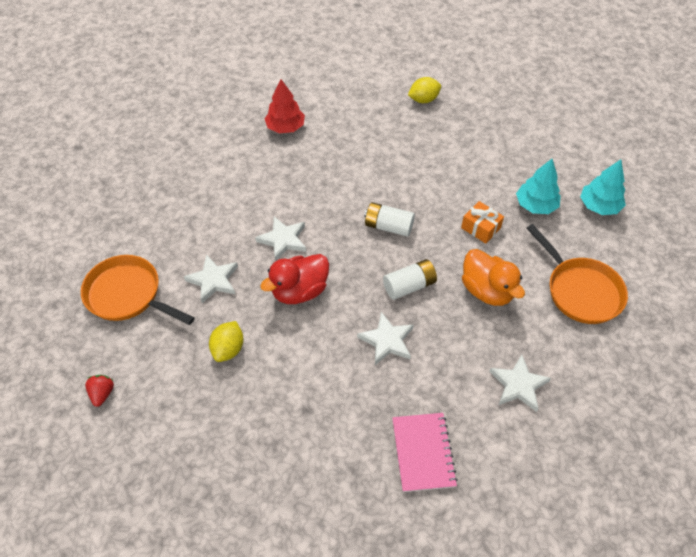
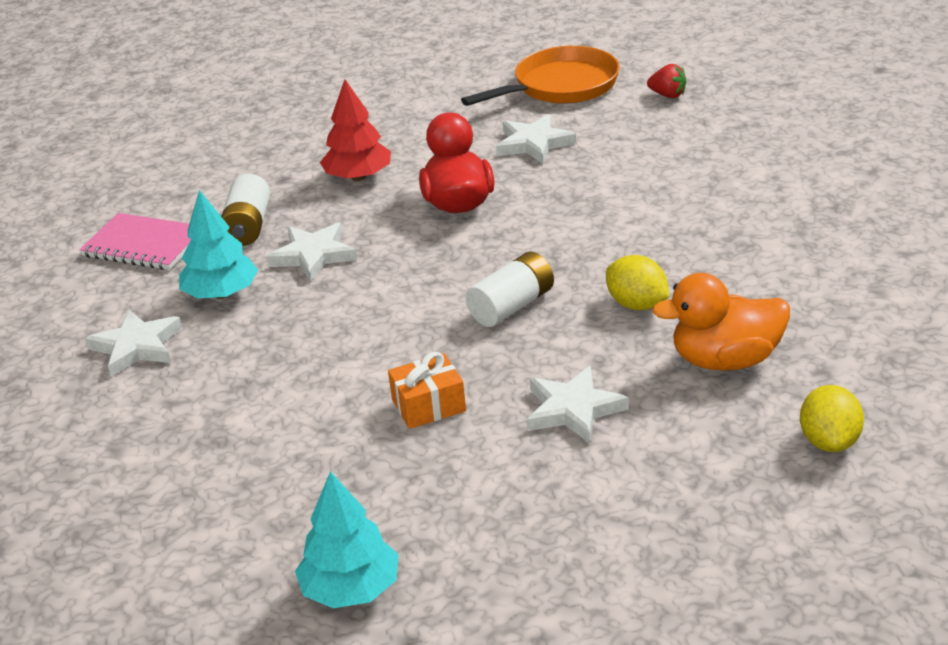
camera: 120 degrees right, 20 degrees down
(102, 393) = (433, 64): red strawberry -> red strawberry (668, 95)
(228, 349) = (416, 141): yellow lemon -> yellow lemon (637, 305)
(283, 240) = (562, 206): white star -> white star (573, 409)
(285, 127) = (828, 251): red tree -> red tree (358, 177)
(409, 286) = (382, 297): white battery -> white battery (248, 226)
(487, 290) = (304, 369): orange duck -> orange duck (726, 360)
(535, 205) = (424, 496): turquoise tree -> turquoise tree (221, 294)
(580, 291) = (207, 474): orange pan -> none

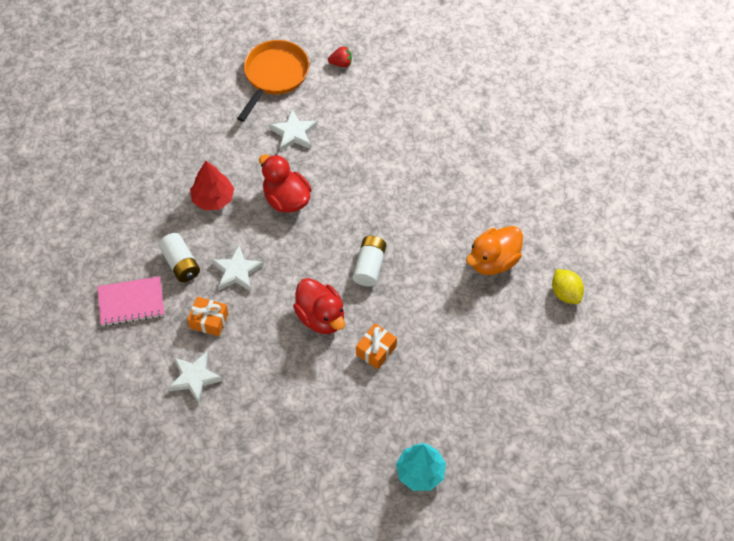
camera: 35 degrees left, 25 degrees up
(221, 294) = (209, 321): turquoise tree -> orange gift
(382, 340) = (321, 317): none -> red duck
(573, 409) = (444, 323): white star -> none
(637, 305) = (429, 240): yellow lemon -> none

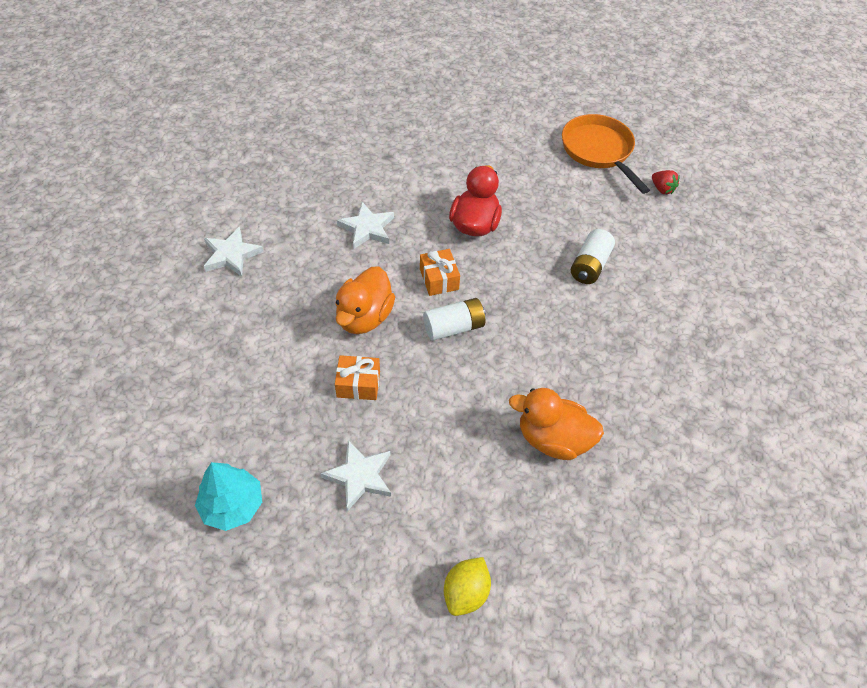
camera: 55 degrees right, 5 degrees down
(131, 302) = (281, 175): pink notebook -> none
(181, 263) = (345, 187): white battery -> white battery (590, 266)
(209, 321) = (299, 235): orange gift -> orange gift (439, 279)
(213, 198) = (430, 174): red tree -> none
(274, 76) = (599, 151): orange pan -> orange pan turned 105 degrees counterclockwise
(294, 133) = (551, 194): white star -> white star (359, 476)
(321, 317) = (364, 317): red duck -> orange duck
(565, 293) = (573, 542): yellow lemon -> yellow lemon (466, 592)

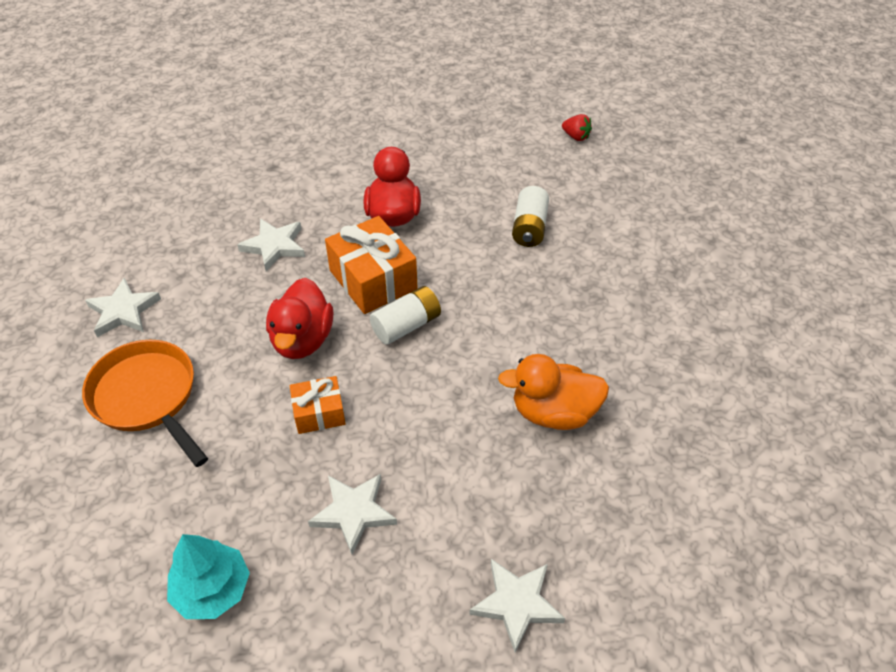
camera: 15 degrees left, 5 degrees down
(364, 317) = (302, 340): orange duck -> red duck
(439, 279) = (373, 280): orange gift -> orange gift, size x1.73
(466, 592) = (516, 603): yellow lemon -> white star
(599, 151) = (498, 114): orange pan -> orange pan (147, 397)

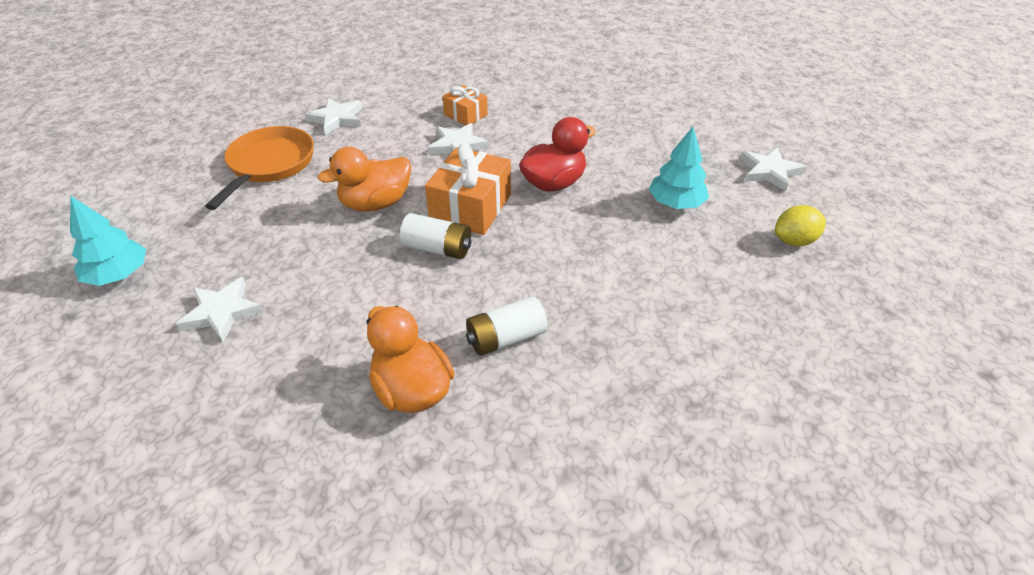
camera: 55 degrees right, 5 degrees down
(302, 340) = (376, 203): red duck -> orange duck
(319, 413) = (309, 247): orange gift -> orange gift (465, 115)
(485, 165) = (676, 203): none -> turquoise tree
(516, 603) = (173, 463): white star -> white star (769, 171)
(529, 228) = (630, 267): white battery -> white battery (506, 338)
(576, 137) = (794, 241): red strawberry -> yellow lemon

